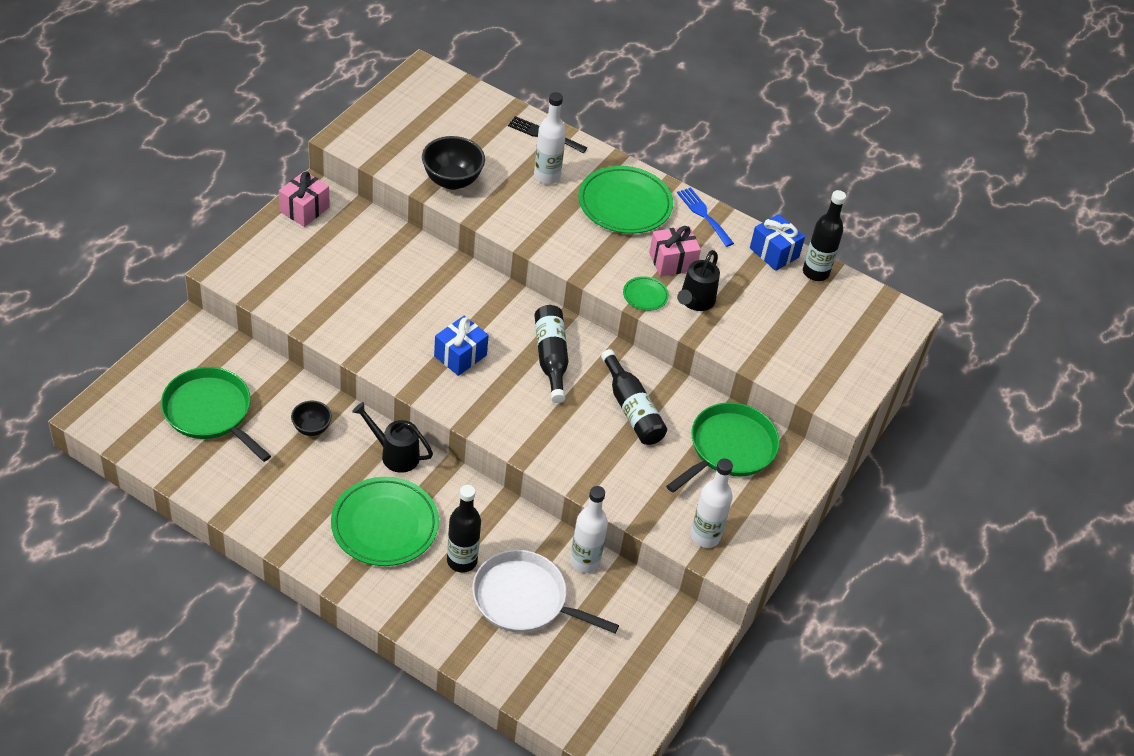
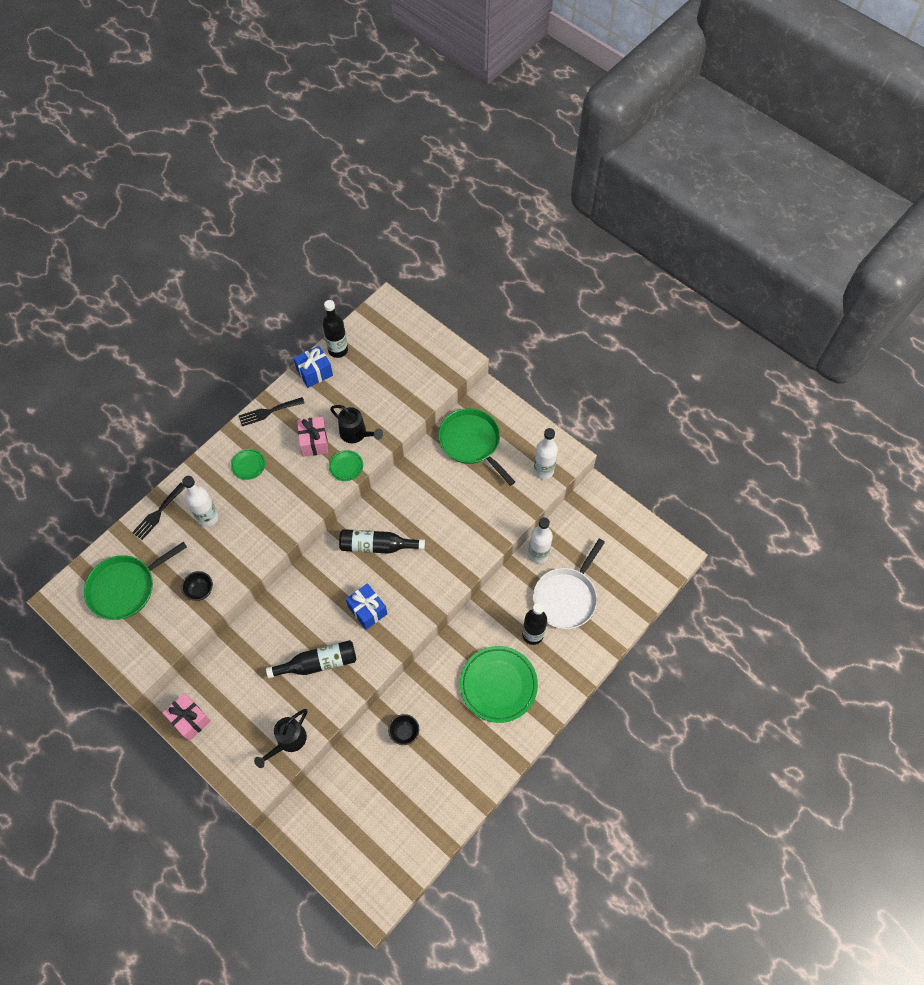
camera: 75 degrees left, 15 degrees up
(210, 412) = (380, 811): green pan -> green pan (125, 588)
(395, 454) = (435, 672): black watering can -> black watering can (288, 741)
(452, 180) = (200, 591): black bowl -> black bowl, size x0.59
(624, 204) = (248, 465): green plate -> green plate, size x0.46
(632, 409) = (431, 498): black bottle -> black bottle (318, 663)
(703, 215) = (268, 412): blue fork -> black fork

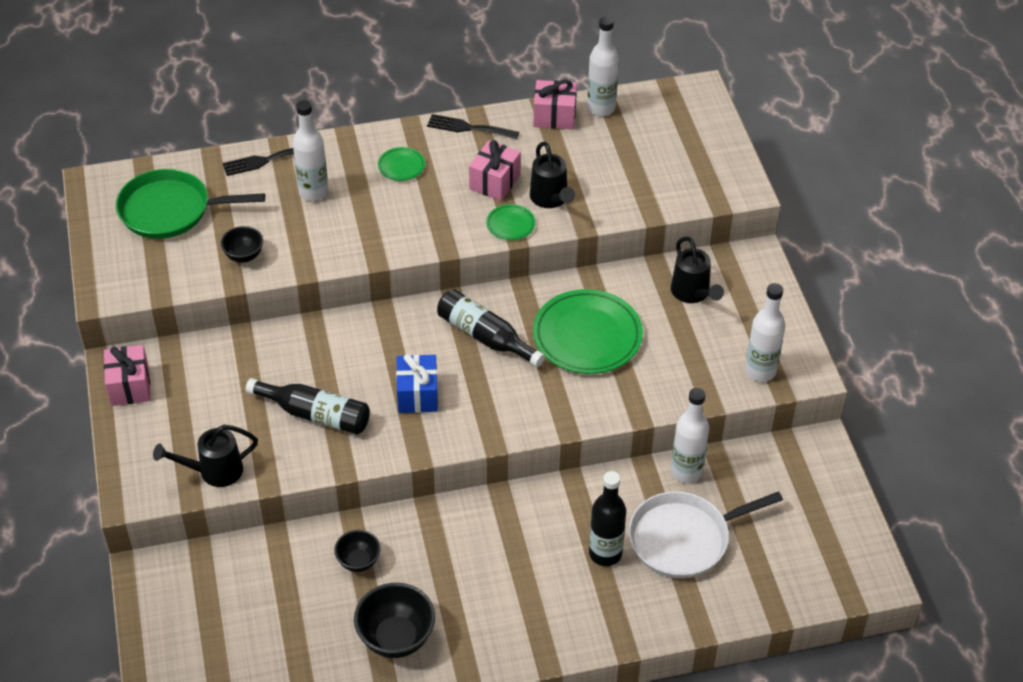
camera: 35 degrees right, 15 degrees down
(314, 372) = (554, 116): blue gift -> pink gift
(338, 350) = (601, 108): black bottle -> white bottle
(461, 765) = (396, 638): none -> black bowl
(471, 442) = (692, 293): green pan -> black watering can
(498, 685) = (515, 581): green plate -> green plate (587, 336)

